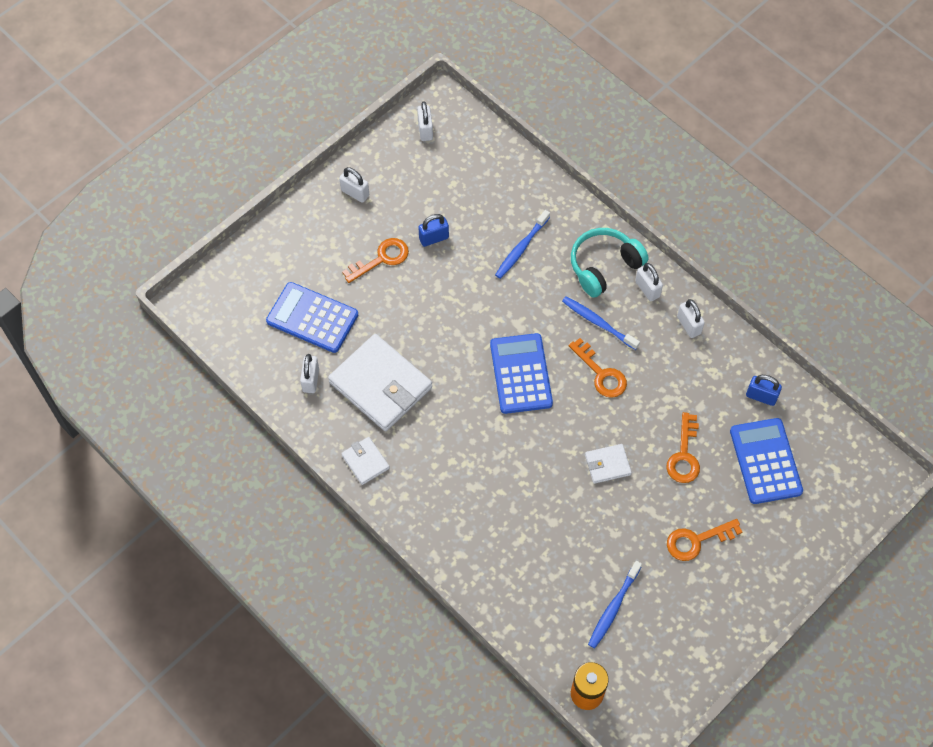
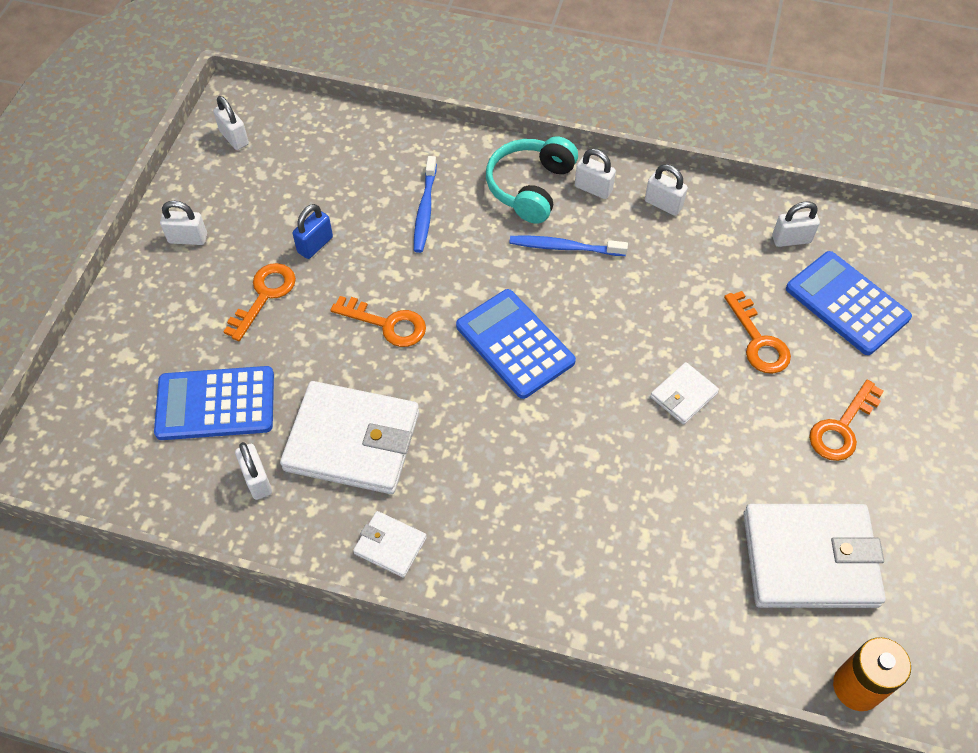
camera: 30 degrees left, 5 degrees down
(601, 373) = (605, 299): orange key -> orange key (387, 324)
(613, 607) = (809, 559): blue toothbrush -> white wallet
(761, 396) = (791, 239): blue padlock -> white padlock

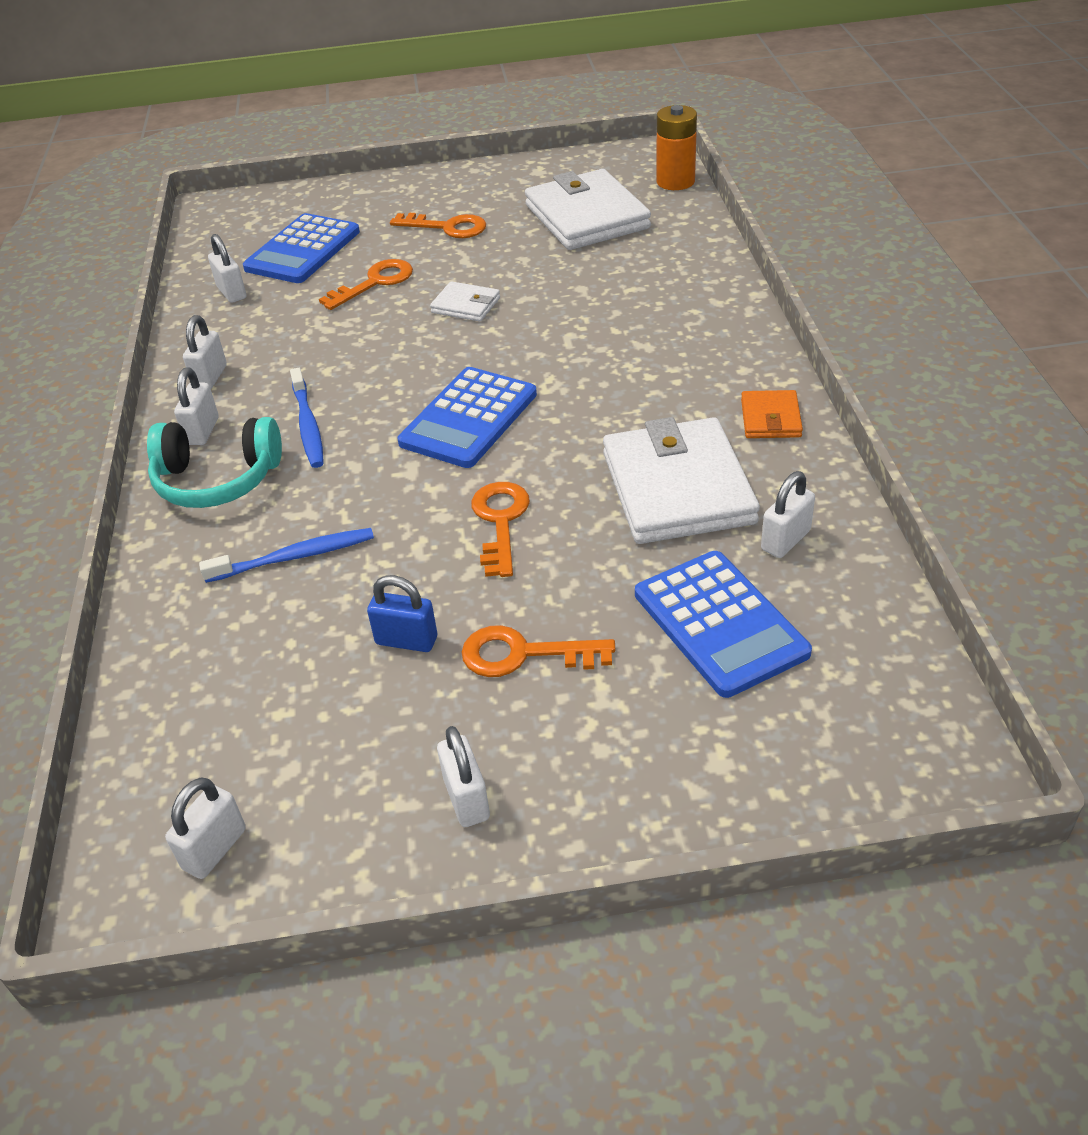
camera: 110 degrees left, 15 degrees down
(390, 545) = (770, 418): white wallet -> orange wallet

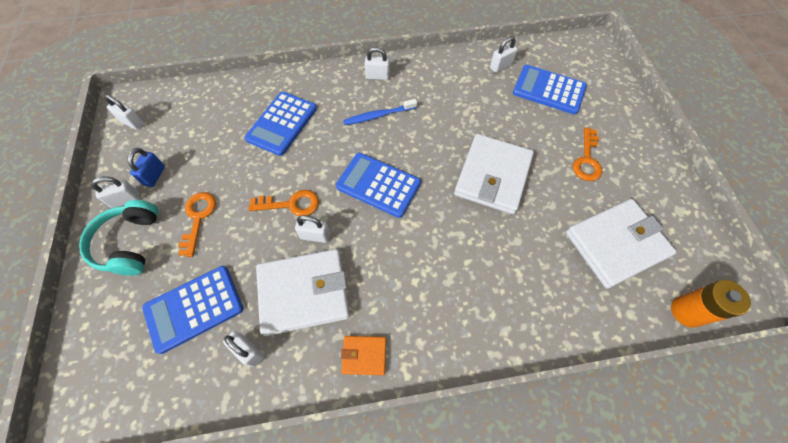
camera: 85 degrees right, 20 degrees up
(210, 377) = (421, 71): white padlock -> white padlock (315, 236)
(217, 480) = (340, 88): turquoise headphones -> turquoise headphones (129, 243)
(294, 557) = (282, 123): blue toothbrush -> blue calculator
(374, 283) = (515, 128): orange key -> none
(406, 640) = (219, 171): blue padlock -> blue padlock (155, 176)
(466, 305) = (492, 176): white wallet -> white wallet, size x2.11

